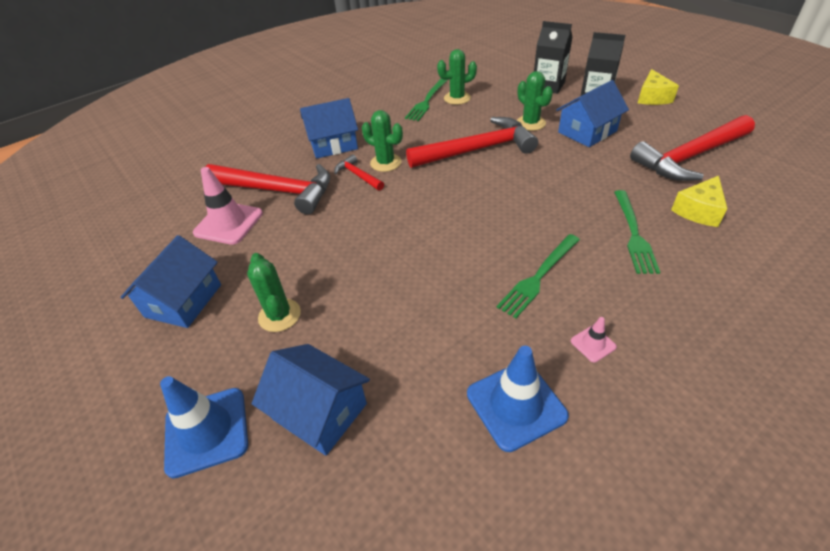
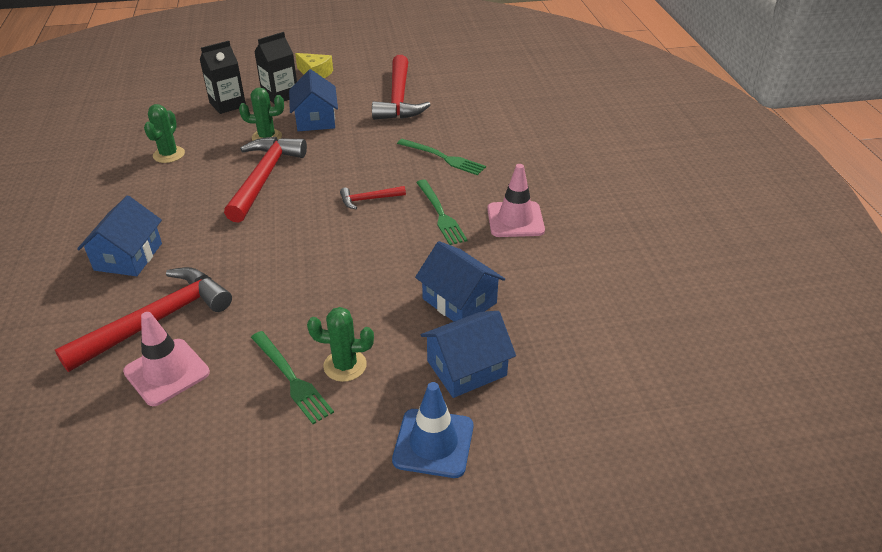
camera: 65 degrees left, 5 degrees down
(183, 301) = (255, 433): blue house -> blue house (459, 301)
(358, 175) = (206, 257): red hammer -> red hammer (368, 199)
(385, 163) = (210, 234): green cactus -> none
(427, 101) = (145, 172): green fork -> green fork (291, 379)
(516, 404) = (533, 271): blue traffic cone -> none
(593, 344) = (515, 220): pink traffic cone -> pink traffic cone, size x2.12
(698, 210) = (450, 124): yellow cheese -> none

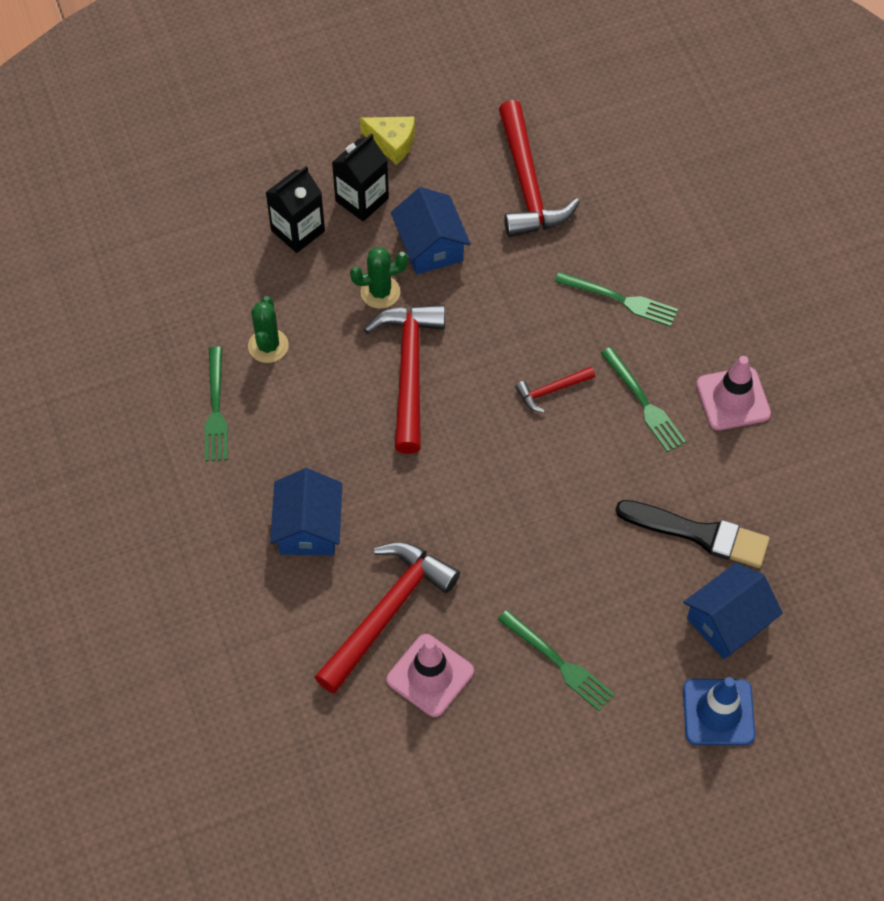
camera: 10 degrees left, 20 degrees up
(107, 182) = (216, 409): none -> green fork
(345, 365) = (606, 638): green cactus -> none
(459, 301) = (699, 534): blue house -> black brush

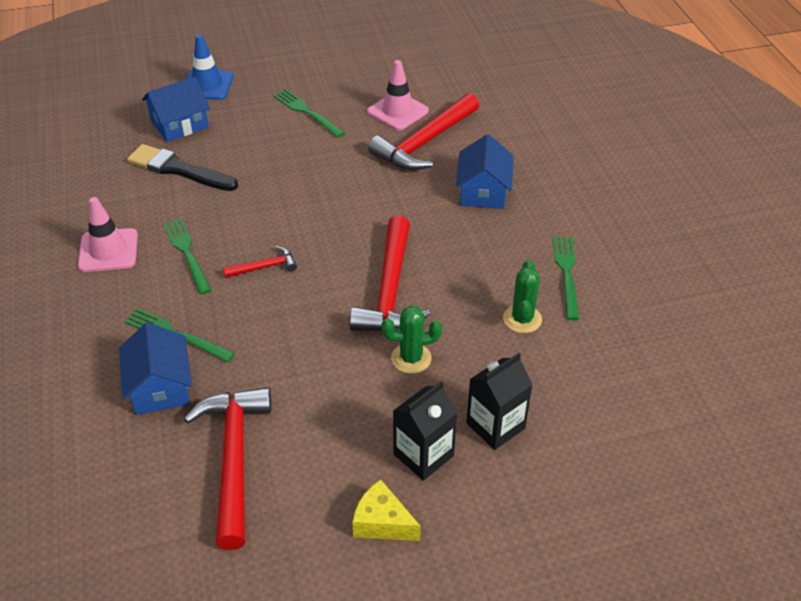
camera: 175 degrees left, 15 degrees down
(430, 246) = (354, 399): blue house -> blue house (160, 387)

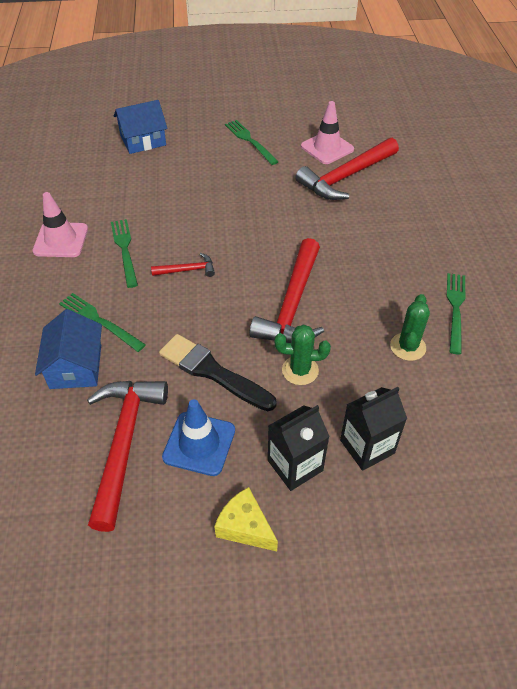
camera: 10 degrees right, 5 degrees up
(178, 169) = (134, 178): black brush -> black brush (212, 372)
(207, 85) = (172, 110): blue traffic cone -> blue traffic cone (199, 443)
(483, 191) = (390, 225): blue house -> none

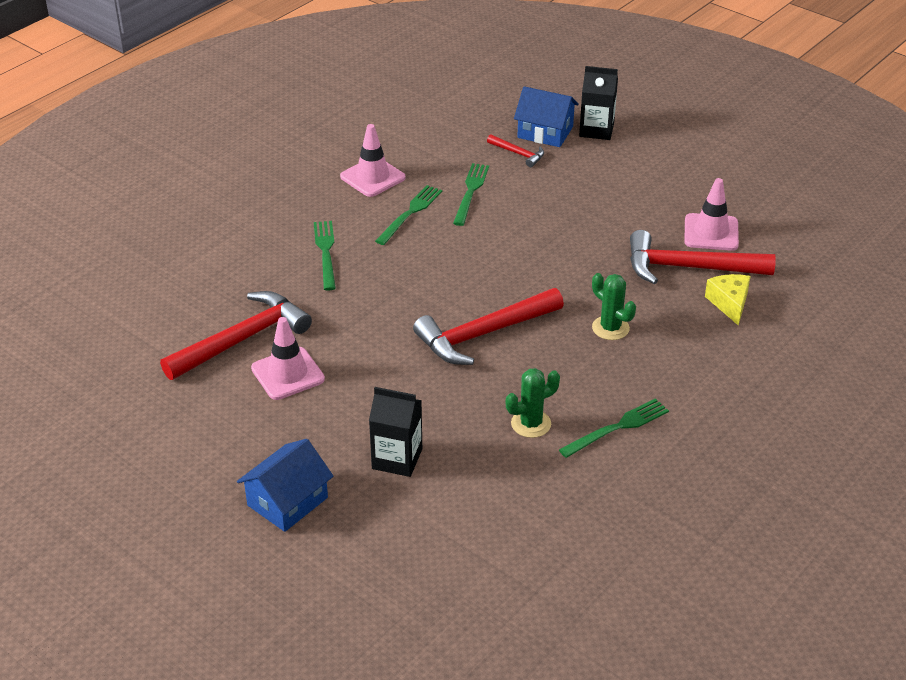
camera: 45 degrees right, 10 degrees down
(76, 366) = (272, 272): blue house -> blue house (287, 501)
(188, 270) = (438, 257): red hammer -> red hammer (518, 154)
(199, 443) = (288, 374): blue traffic cone -> pink traffic cone
(212, 372) = (357, 338): black brush -> none
(245, 527) = (251, 439): yellow cheese -> yellow cheese (729, 303)
(250, 141) = (643, 185): green fork -> green fork (471, 192)
(295, 465) = (331, 432): black carton -> black carton (596, 130)
(300, 370) = (421, 380): green cactus -> green cactus (610, 328)

